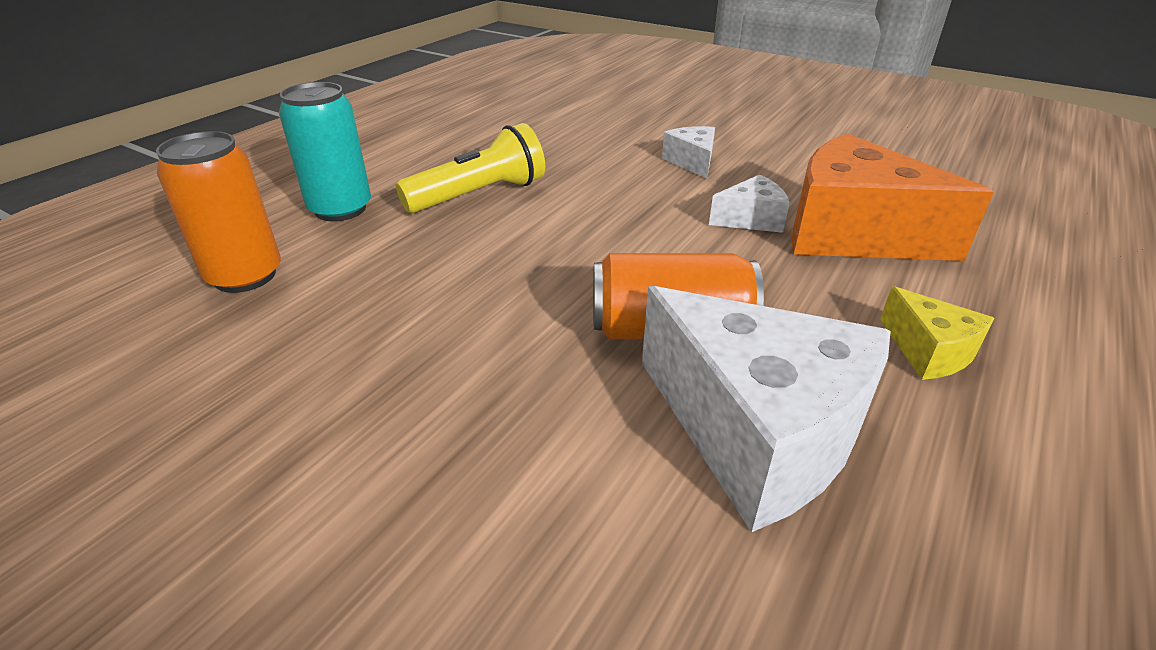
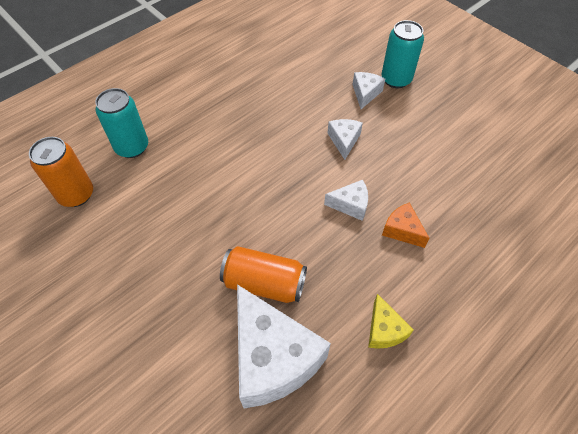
camera: 15 degrees right, 20 degrees up
(479, 195) = (208, 149): yellow flashlight -> none
(691, 120) = (365, 93): none -> white cheese
(723, 105) = (396, 79): none -> turquoise can
(852, 233) = (402, 230): orange cheese -> orange cheese, size x0.47

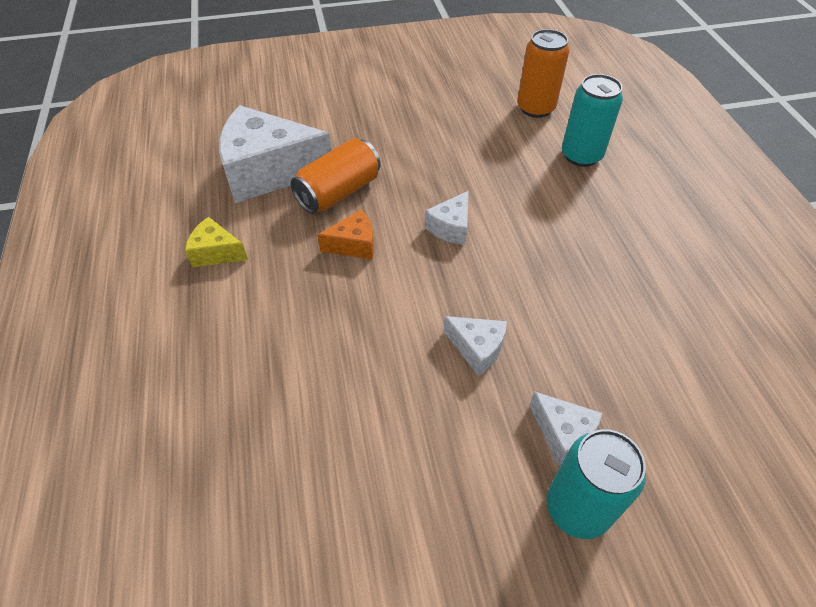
camera: 120 degrees right, 5 degrees down
(350, 205) = (371, 301): white cheese -> white cheese (451, 227)
(402, 230) = (299, 332): orange cheese -> orange cheese (354, 245)

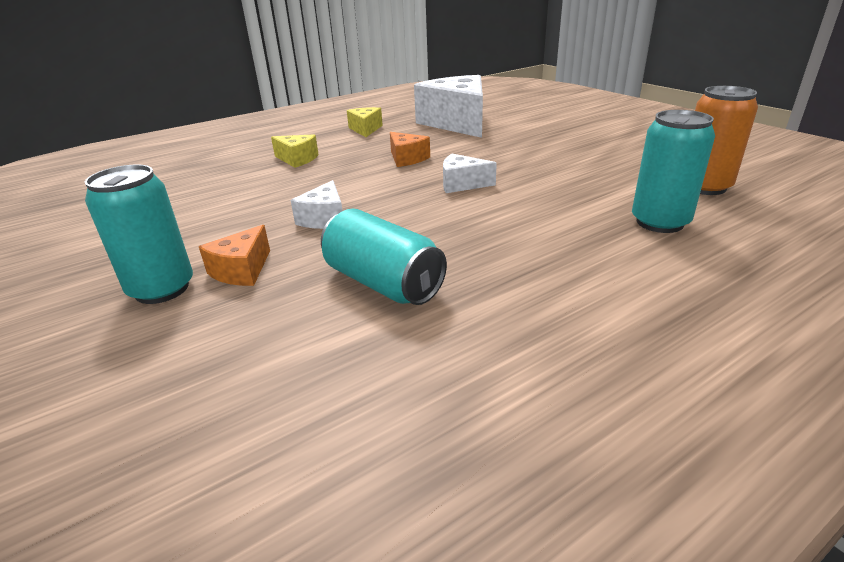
camera: 70 degrees right, 20 degrees down
(278, 343) = (297, 159): none -> yellow cheese
(339, 192) = (460, 143): orange can -> none
(562, 434) = (242, 270): white cheese -> orange cheese
(618, 334) = (383, 283): none -> turquoise can

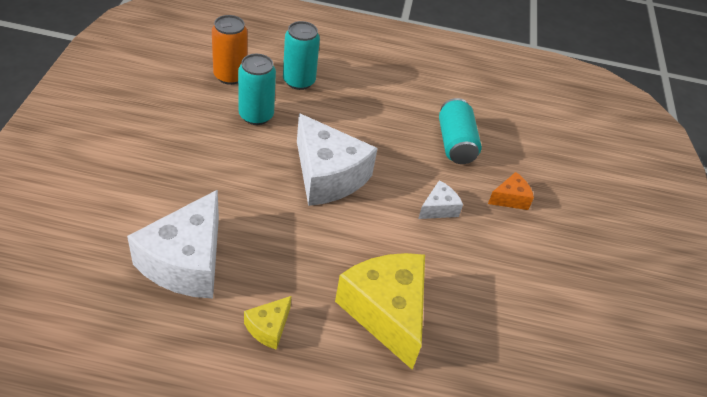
camera: 145 degrees left, 15 degrees up
(162, 289) = (553, 214): turquoise can -> turquoise can (256, 115)
(297, 159) = (386, 312): yellow cheese -> yellow cheese, size x2.14
(407, 159) = (313, 235): orange cheese -> none
(462, 184) = (327, 176): white cheese -> white cheese, size x2.14

